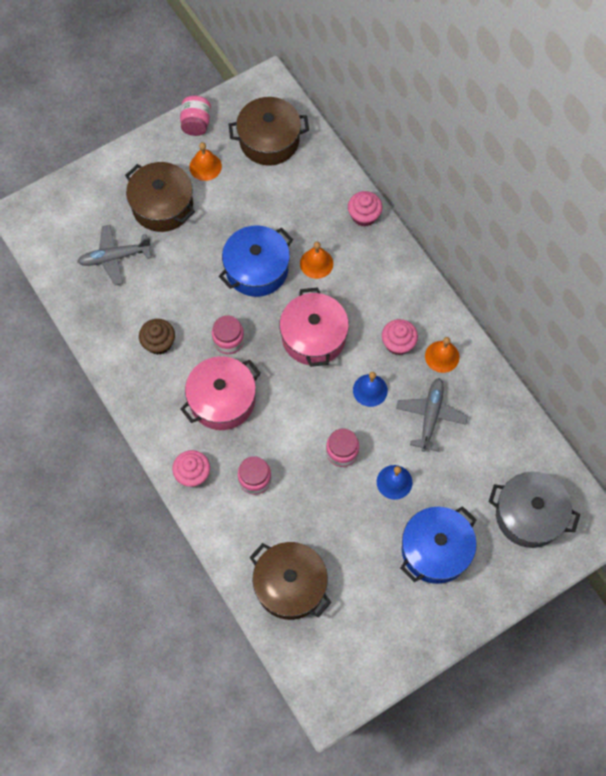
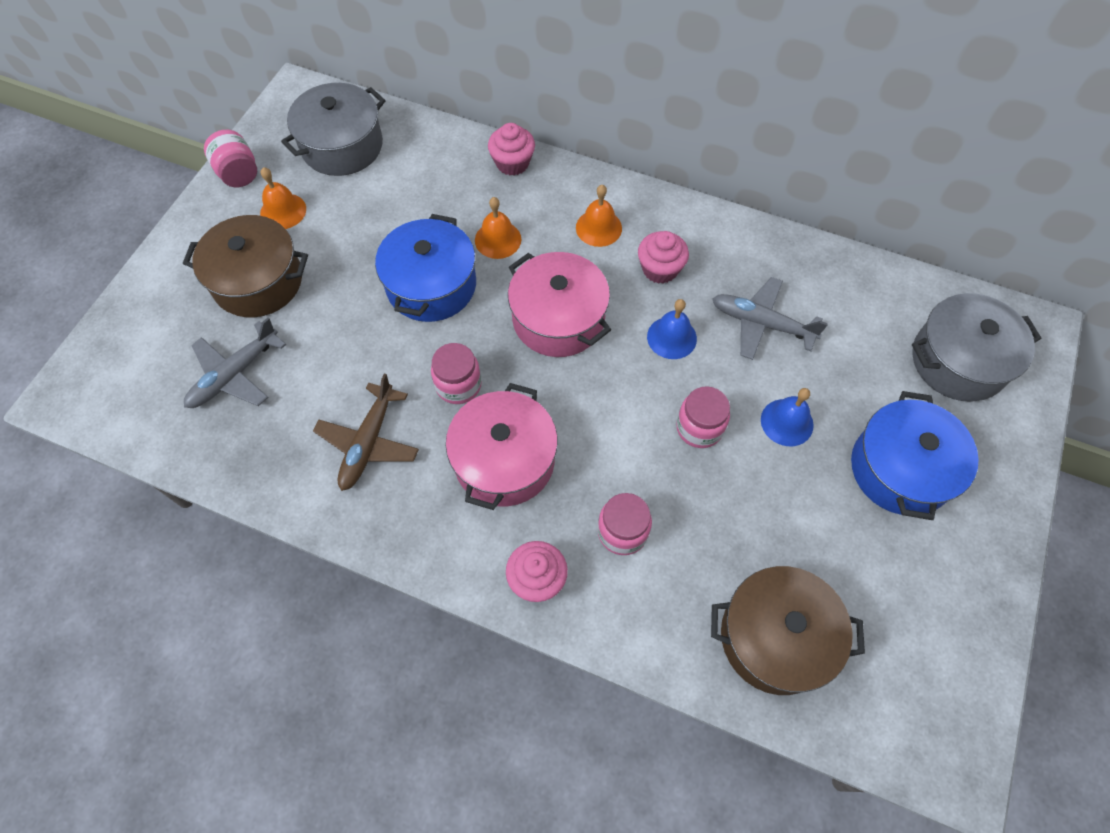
camera: 35 degrees left, 5 degrees down
(159, 343) = (368, 442): brown cupcake -> brown plane
(269, 140) = (342, 146): brown pot -> grey pot
(430, 416) = (762, 324): grey plane -> grey plane turned 45 degrees counterclockwise
(442, 356) = (718, 254): orange bell -> orange bell (598, 228)

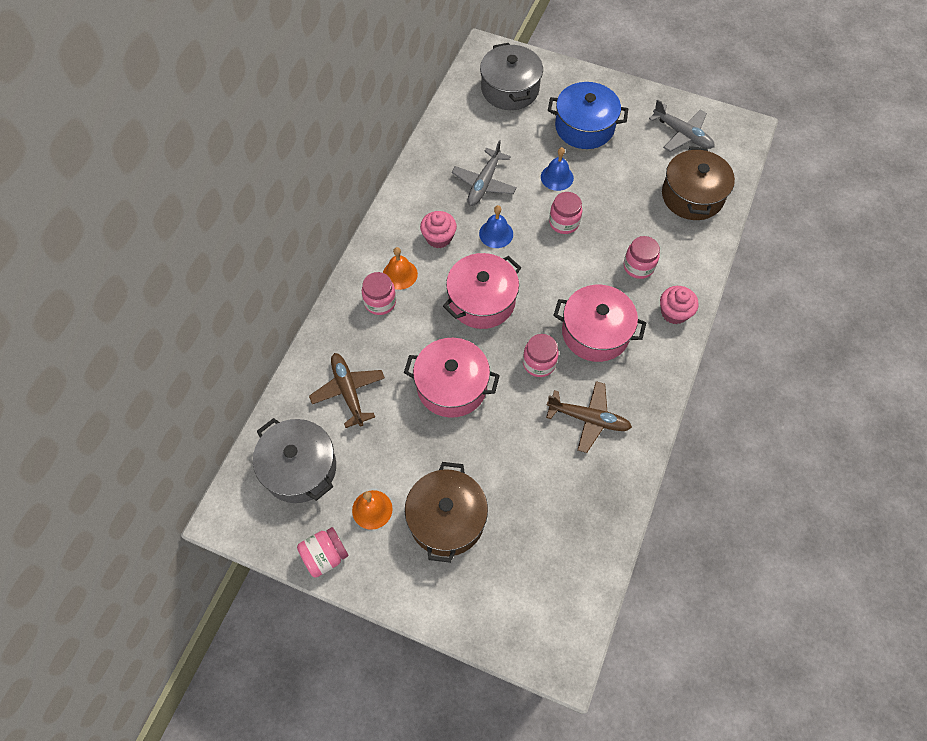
camera: 90 degrees left, 0 degrees up
(235, 374) = (536, 523): grey plane -> grey plane (682, 134)
(431, 285) = (452, 386): blue pot -> pink pot
(432, 183) = (348, 392): none -> brown plane
(498, 239) = (409, 341): orange bell -> none
(512, 163) = (331, 333): pink cupcake -> none
(556, 209) = (380, 302): none -> pink jar

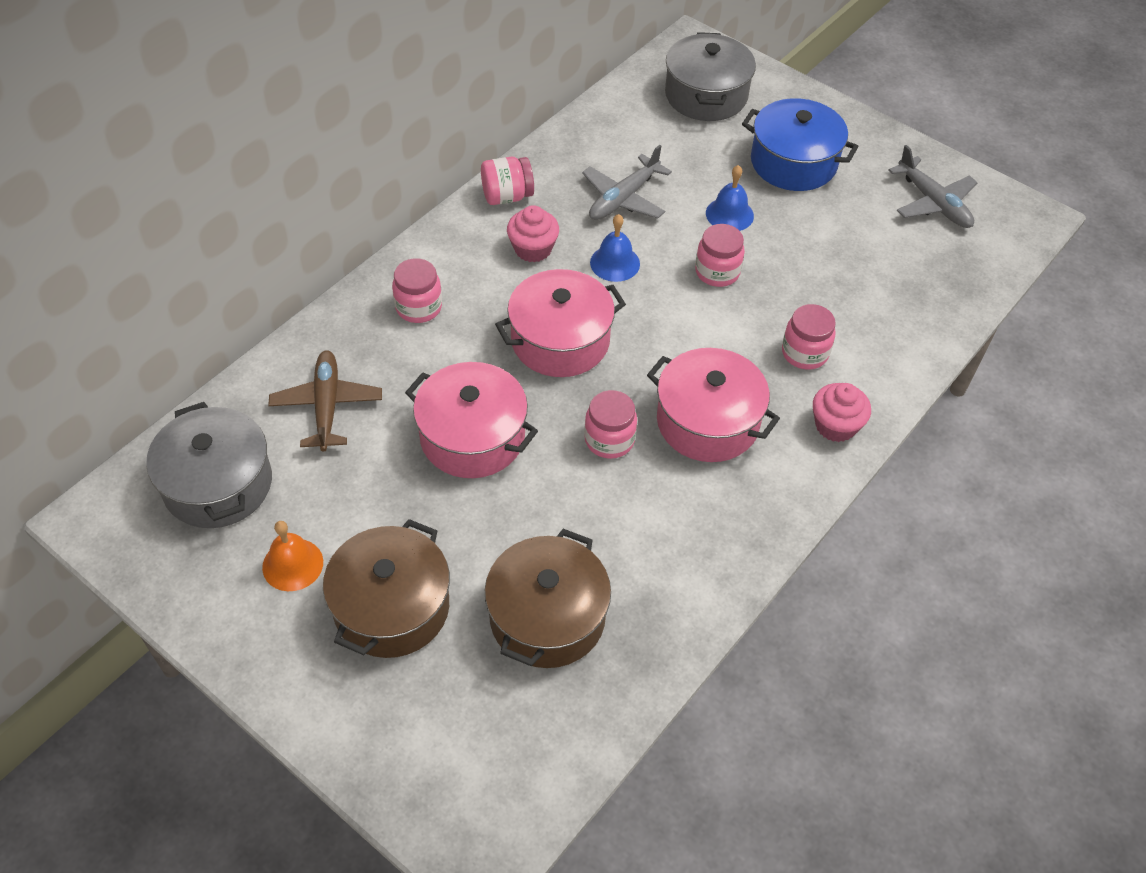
camera: 15 degrees right, 10 degrees down
(325, 556) = (201, 606): pink jar -> pink jar (507, 196)
(400, 274) = (460, 280): orange bell -> none
(588, 419) = (652, 531): brown plane -> none
(692, 196) = (919, 282): brown pot -> brown pot (547, 617)

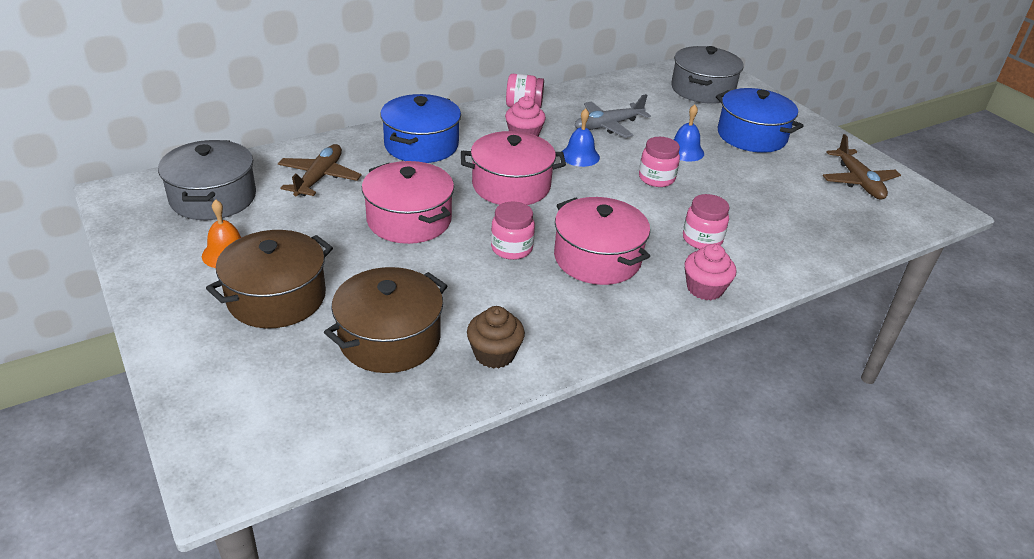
camera: 20 degrees right, 15 degrees down
(419, 307) = (421, 145): pink jar -> blue pot
(665, 596) = (494, 354): none -> brown cupcake
(933, 202) = (858, 181): grey plane -> brown plane

